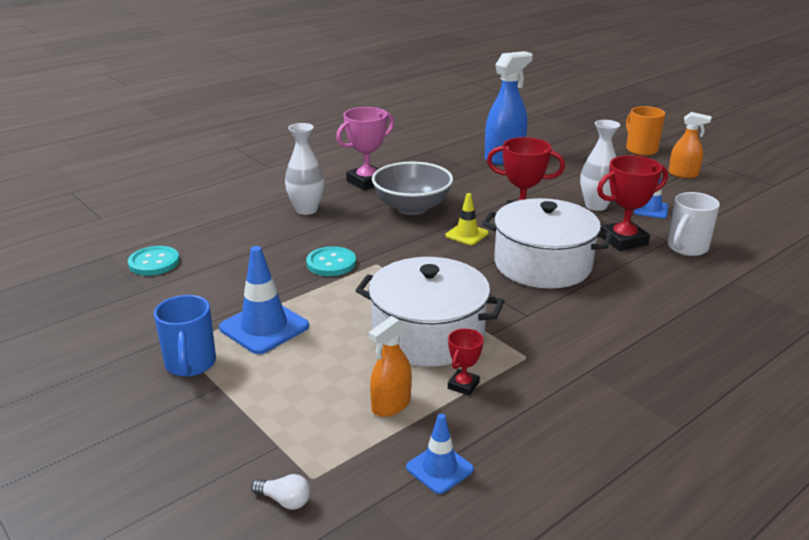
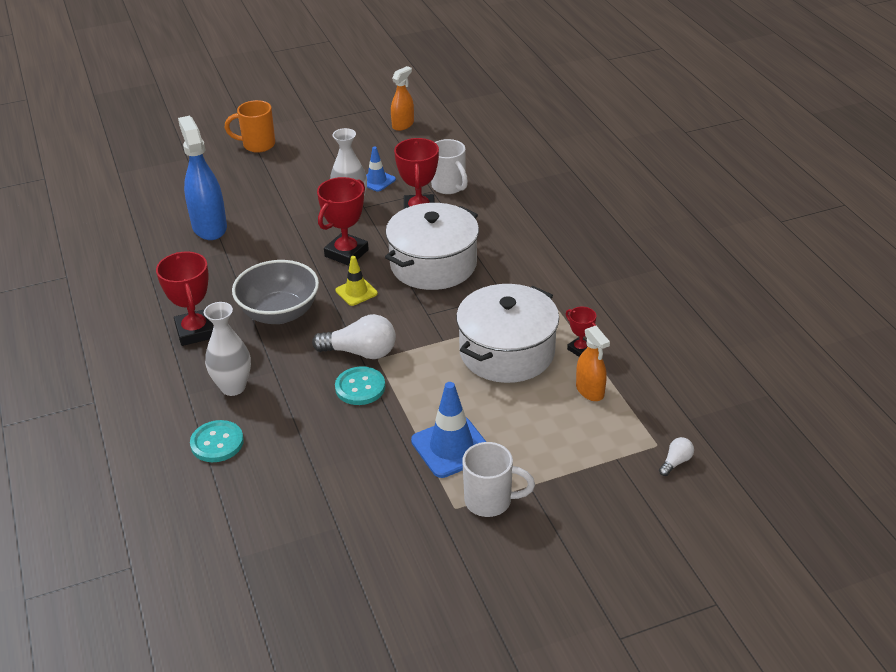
camera: 70 degrees left, 10 degrees up
(154, 262) = (282, 519): turquoise button -> turquoise button (217, 443)
(190, 365) = (490, 501): blue mug -> white mug
(367, 181) = (195, 331): pink trophy -> red trophy
(380, 254) = (360, 352): none -> white light bulb
(439, 468) = (665, 382): blue traffic cone -> none
(683, 174) = (325, 142): orange spray bottle -> orange spray bottle (403, 125)

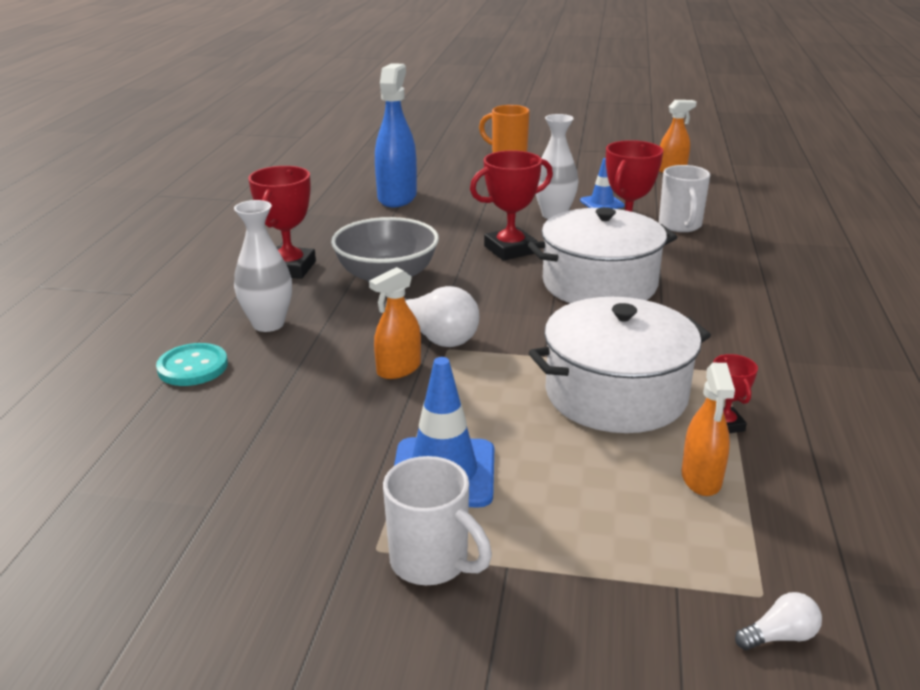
camera: 30 degrees right, 10 degrees down
(356, 292) = (487, 283): yellow traffic cone -> none
(360, 387) = (398, 369): turquoise button -> orange spray bottle

